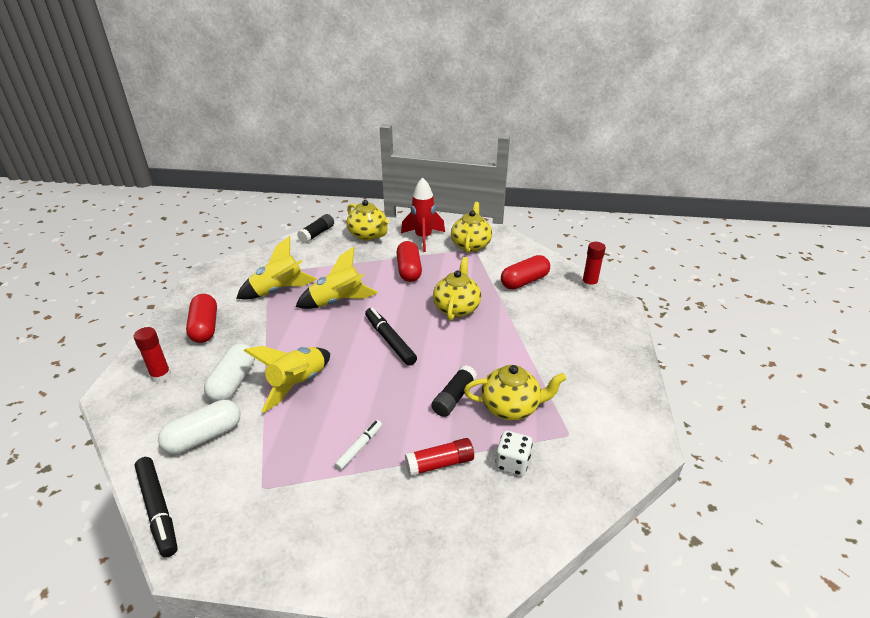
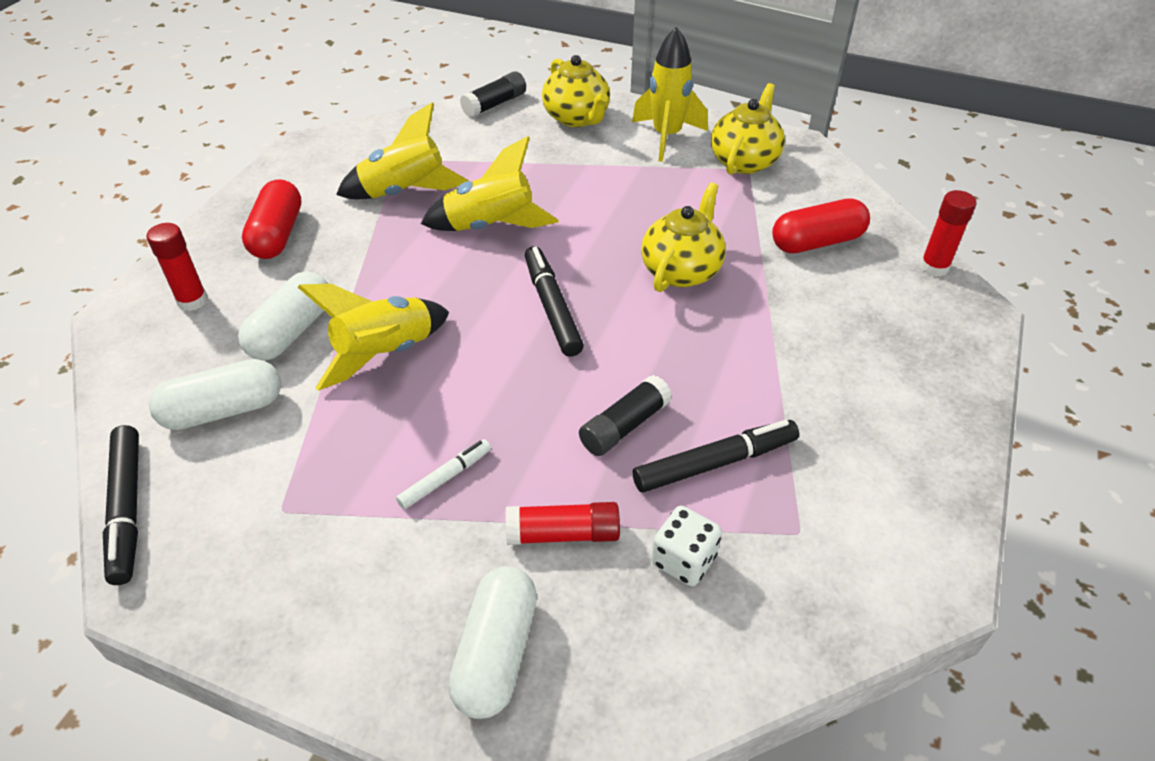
camera: 15 degrees right, 10 degrees up
(409, 270) = (623, 190): red capsule -> none
(423, 238) = (666, 137): red rocket -> yellow rocket
(423, 539) = (496, 653): none -> white capsule
(511, 407) = (715, 463): yellow teapot -> black marker

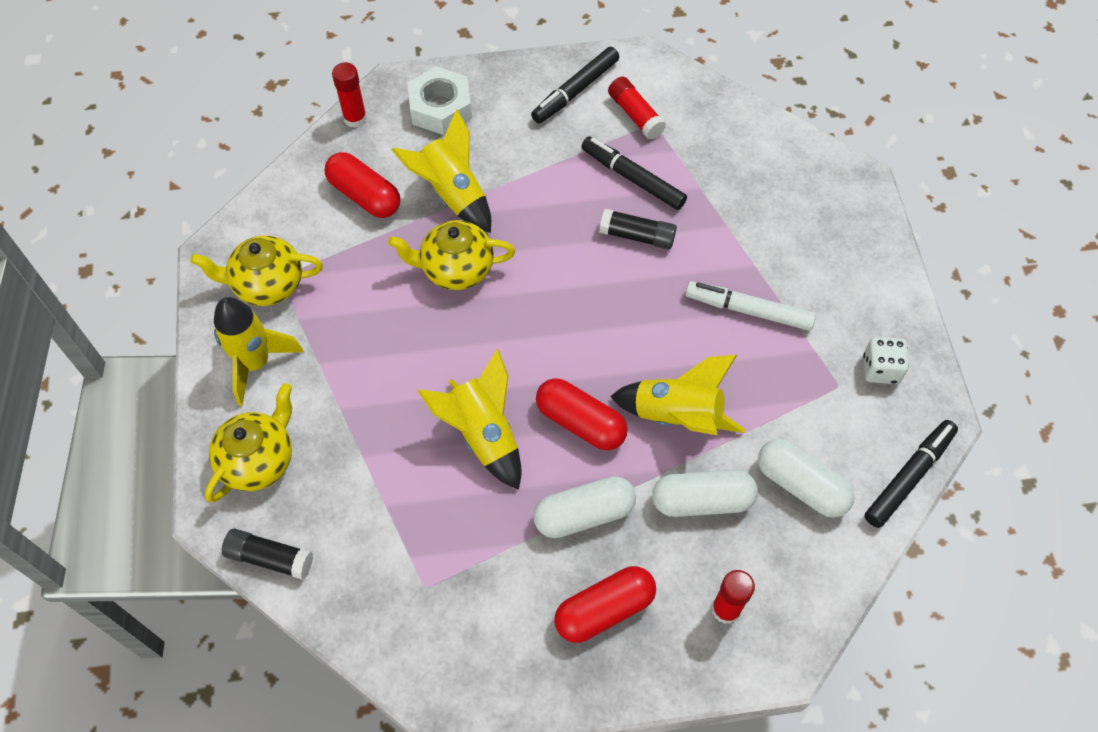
camera: 120 degrees left, 15 degrees up
(405, 192) = (476, 541): yellow rocket -> yellow rocket (452, 194)
(445, 287) = (580, 422): none -> red capsule
(445, 478) = (748, 310): white marker -> white marker, size x1.65
(496, 653) = (829, 223): white capsule -> white capsule (584, 514)
(552, 307) = (554, 334): black marker -> black marker (575, 91)
(563, 534) = (738, 229): red glue stick -> red glue stick (635, 115)
(683, 560) = (711, 167): white dice -> white dice (880, 369)
(922, 336) = (440, 108): none -> white nut

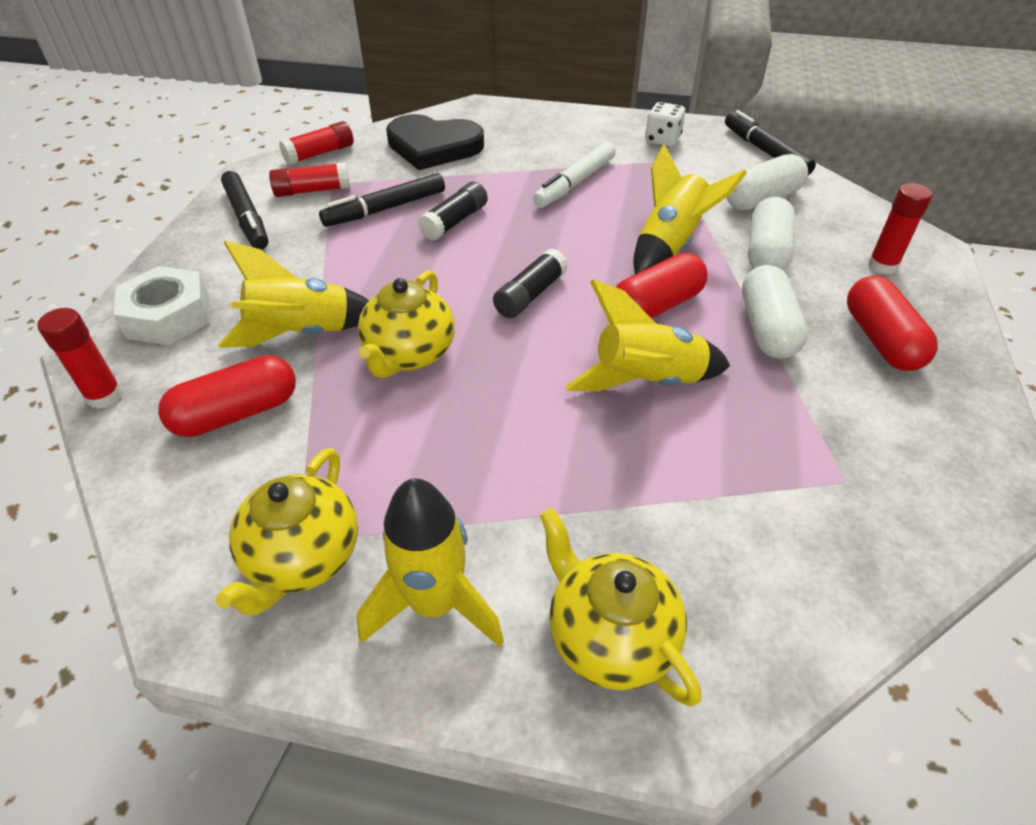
camera: 70 degrees left, 15 degrees down
(270, 558) = (783, 656): black glue stick -> black glue stick (530, 295)
(697, 92) = (319, 154): none -> red glue stick
(756, 172) = (433, 146): none -> black heart

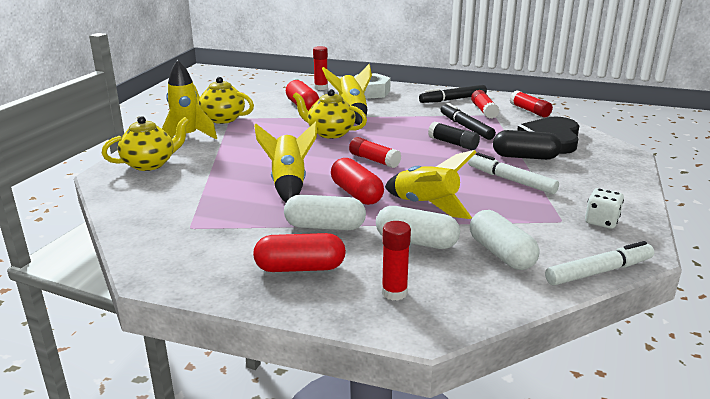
camera: 95 degrees right, 20 degrees down
(498, 169) = (525, 157): none -> black capsule
(530, 295) = (374, 160): black glue stick -> red glue stick
(765, 152) = (599, 271): black marker -> white marker

